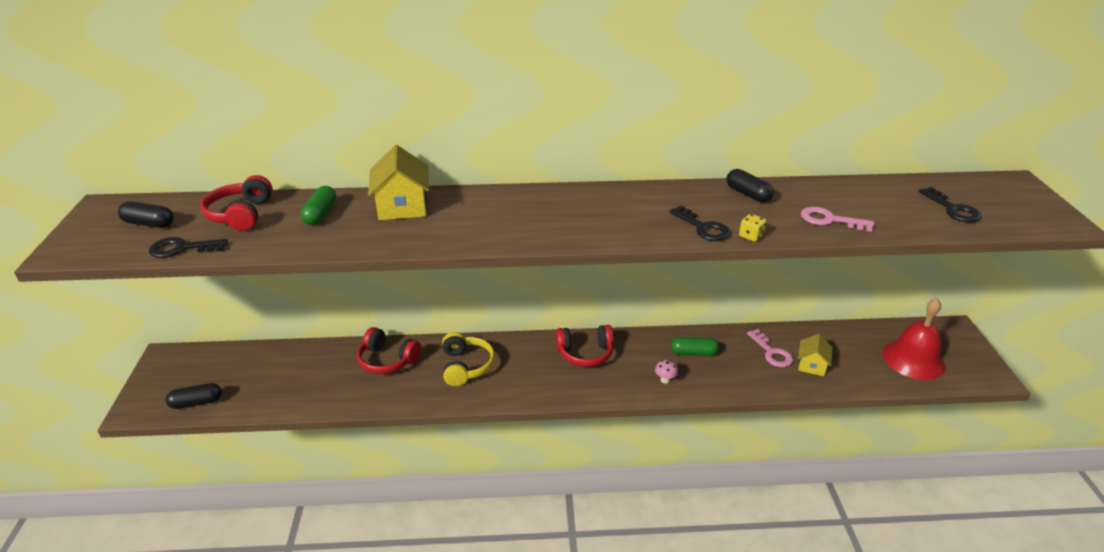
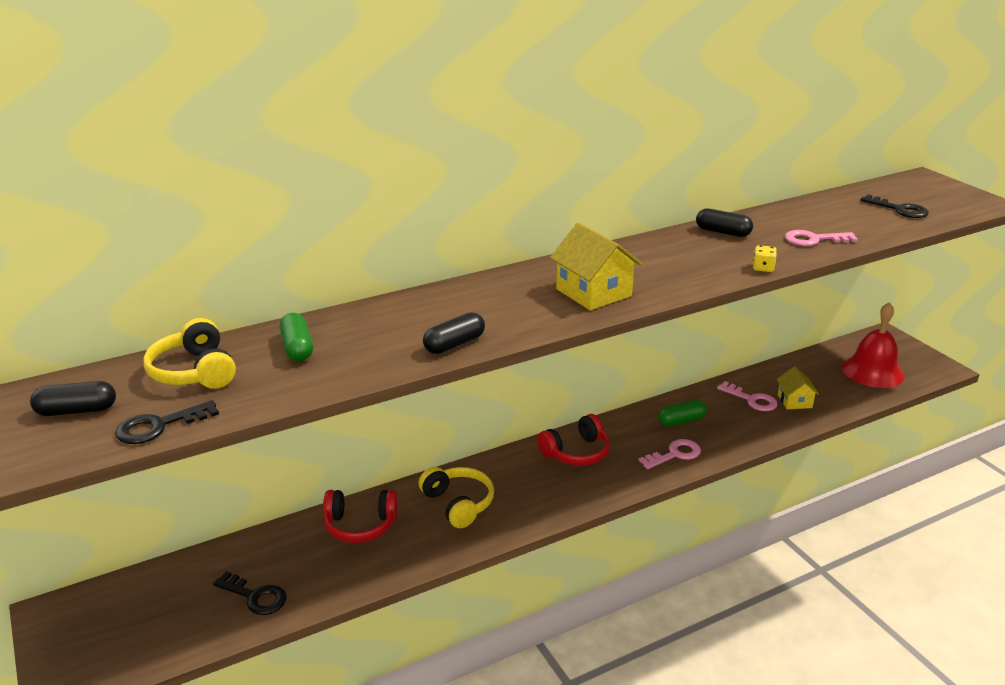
camera: 25 degrees left, 5 degrees down
(196, 402) = (146, 650): black capsule -> black capsule (454, 344)
(241, 214) = (194, 371): red headphones -> yellow headphones
(402, 206) = (387, 319): yellow house -> yellow house (593, 292)
(665, 380) = (675, 454): pink mushroom -> pink key
(703, 228) = (714, 270): black key -> black key (255, 596)

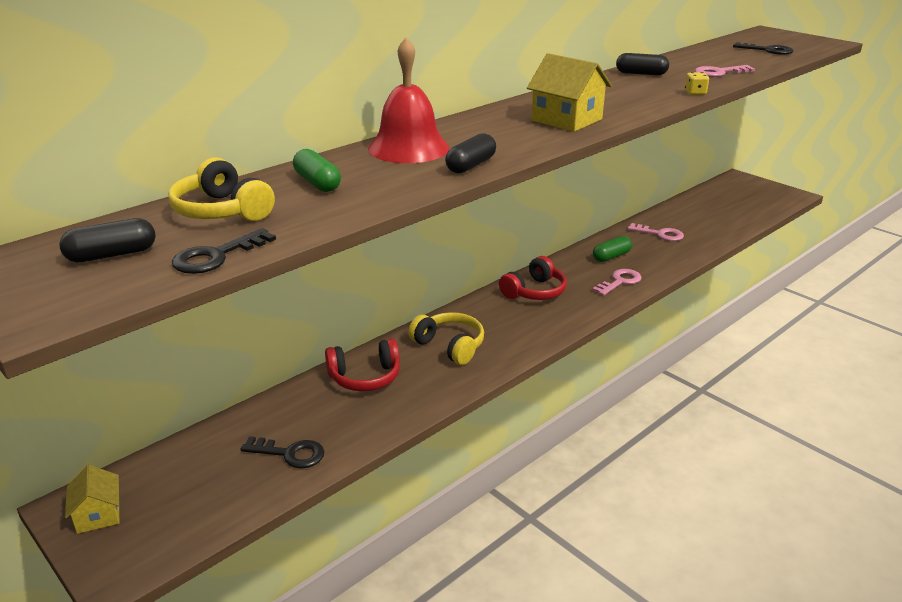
camera: 15 degrees left, 0 degrees up
(794, 401) = (695, 231): yellow house -> yellow house (98, 514)
(872, 371) = (743, 203): red bell -> red bell (408, 148)

